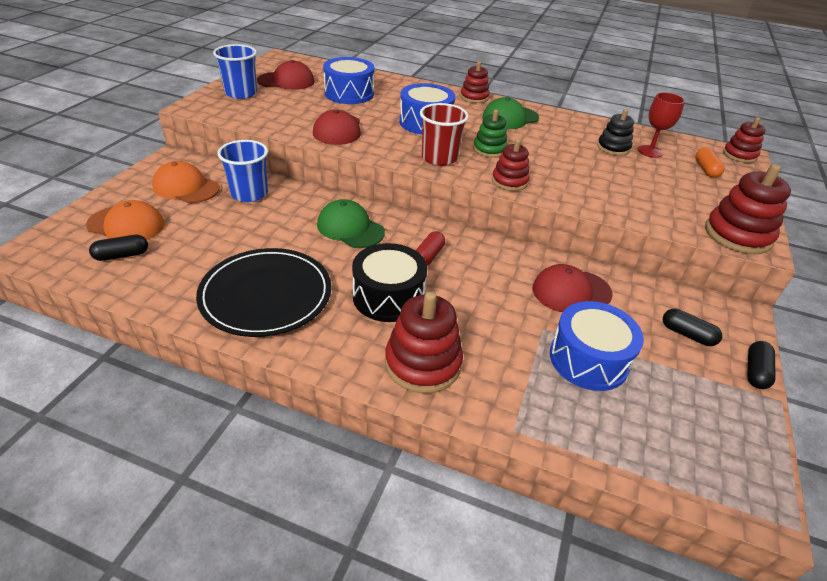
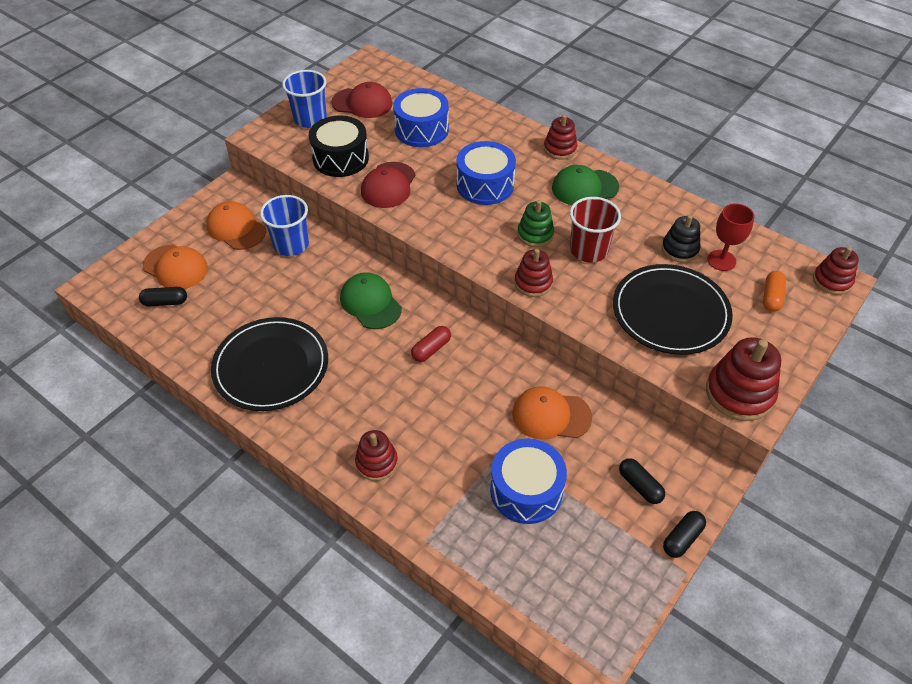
camera: 20 degrees right, 10 degrees up
(388, 296) = (375, 388): black drum -> black drum (340, 158)
(423, 363) = (376, 462): red stacking toy -> red stacking toy, size x0.63
(439, 158) = (475, 240): red cup -> red cup (588, 250)
(571, 291) = (551, 415): red cap -> orange cap
(638, 188) = (670, 312): none -> black plate

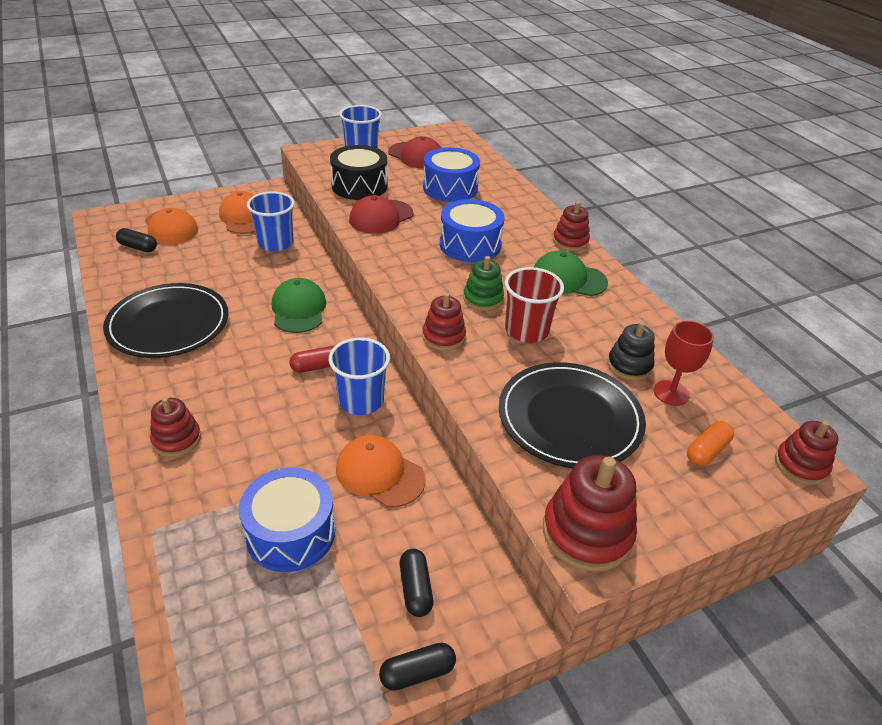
camera: 25 degrees right, 10 degrees down
(489, 363) = (361, 400): none -> blue cup

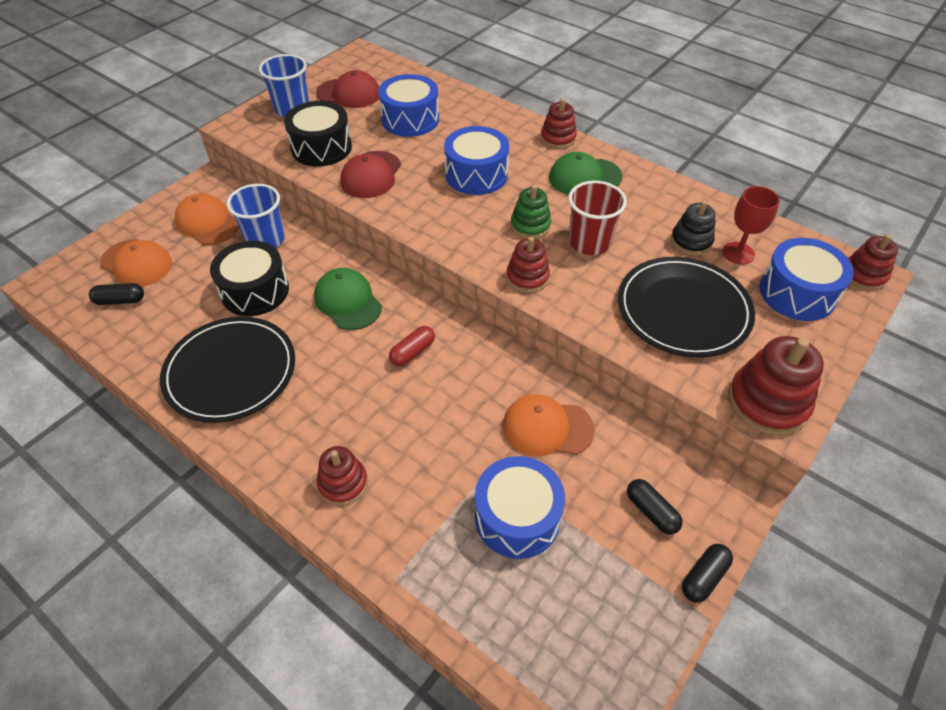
camera: 25 degrees left, 10 degrees up
(236, 276) = (255, 291): none -> black drum
(361, 400) = (478, 368): blue cup -> none
(706, 451) = (797, 293): orange capsule -> blue drum

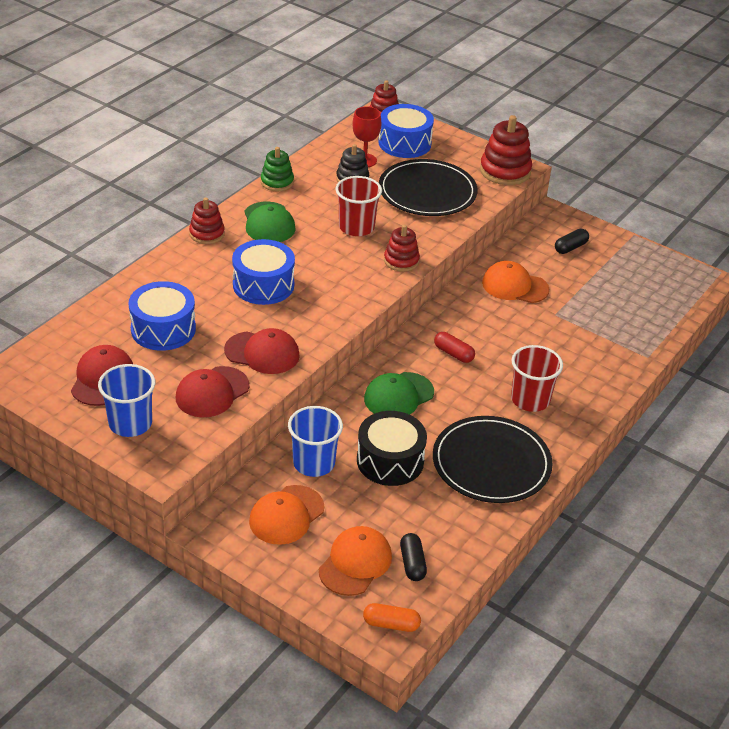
camera: 95 degrees left, 10 degrees down
(60, 283) = (391, 624): none -> orange capsule
(321, 148) = (212, 392): black drum -> red cap
(325, 419) = (530, 399): none -> red cup
(343, 483) = (584, 385): red stacking toy -> none
(517, 517) = (589, 303): blue drum -> none
(530, 226) = (337, 256): green stacking toy -> green stacking toy (277, 182)
(547, 427) = (515, 286): orange cap -> orange cap turned 105 degrees clockwise
(704, 577) = (609, 233): black capsule -> none

